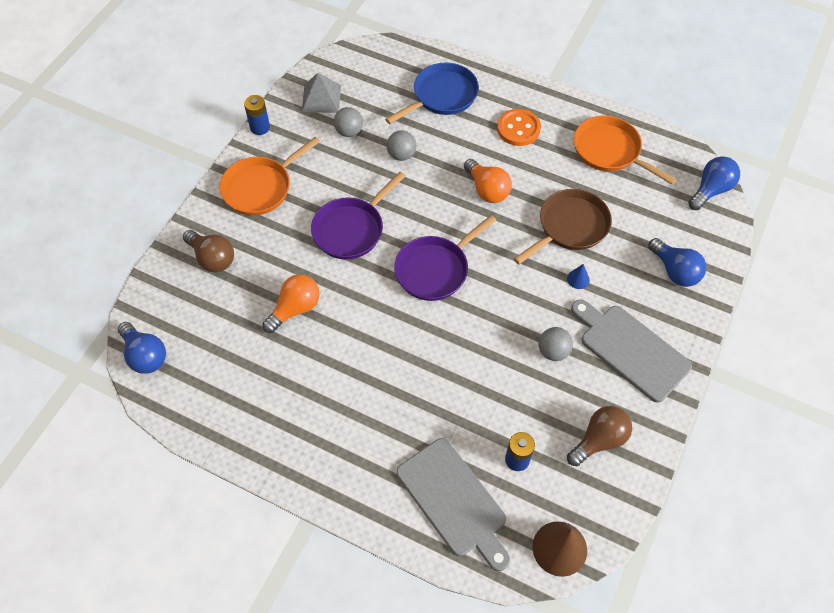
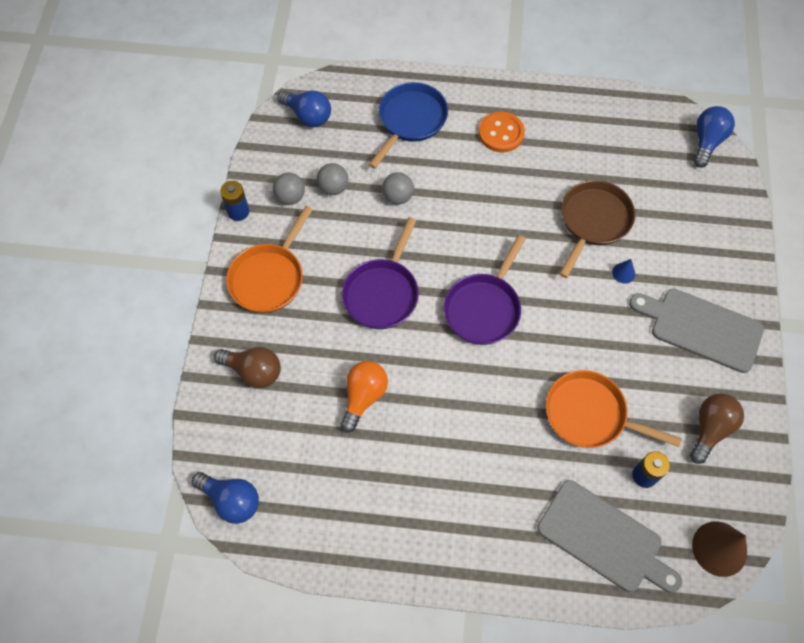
camera: 20 degrees left, 5 degrees up
(321, 98) = (288, 159): grey pyramid -> none
(487, 190) = (498, 208): orange light bulb -> none
(553, 351) = (631, 355): grey ball -> grey ball (290, 197)
(610, 151) = (598, 130): orange pan -> orange pan (590, 415)
(675, 271) = (708, 235): blue light bulb -> blue light bulb (308, 116)

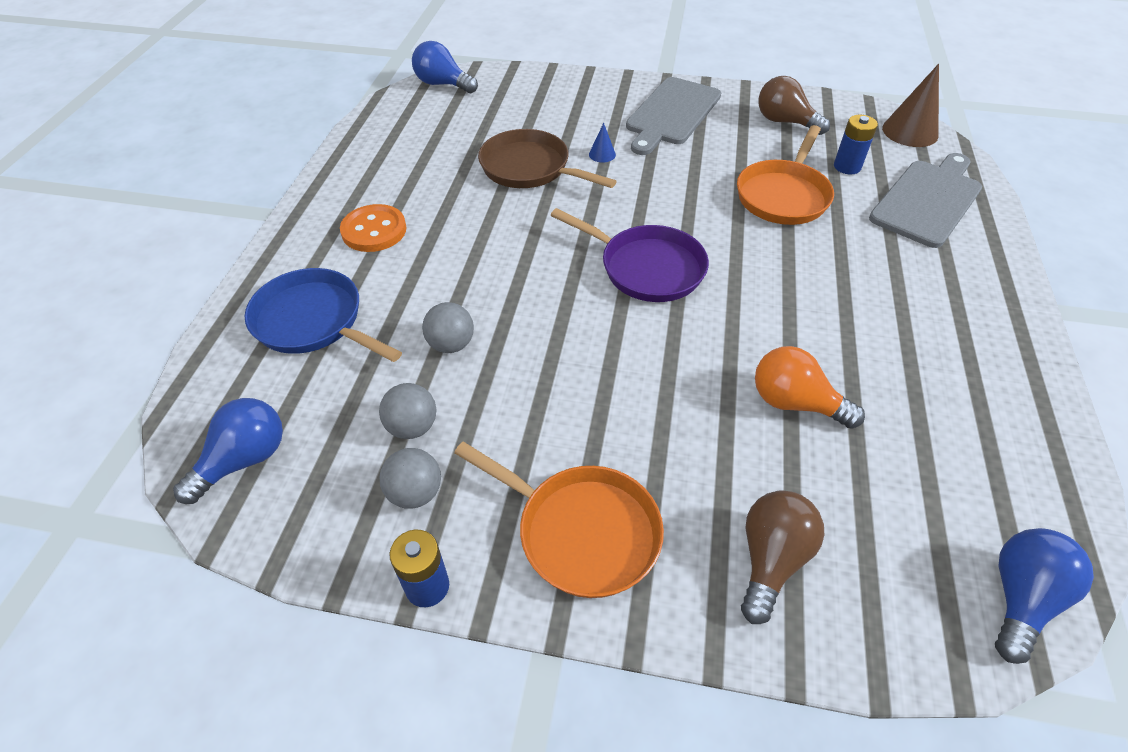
camera: 85 degrees left, 15 degrees down
(383, 293) = (619, 371): purple pan -> none

